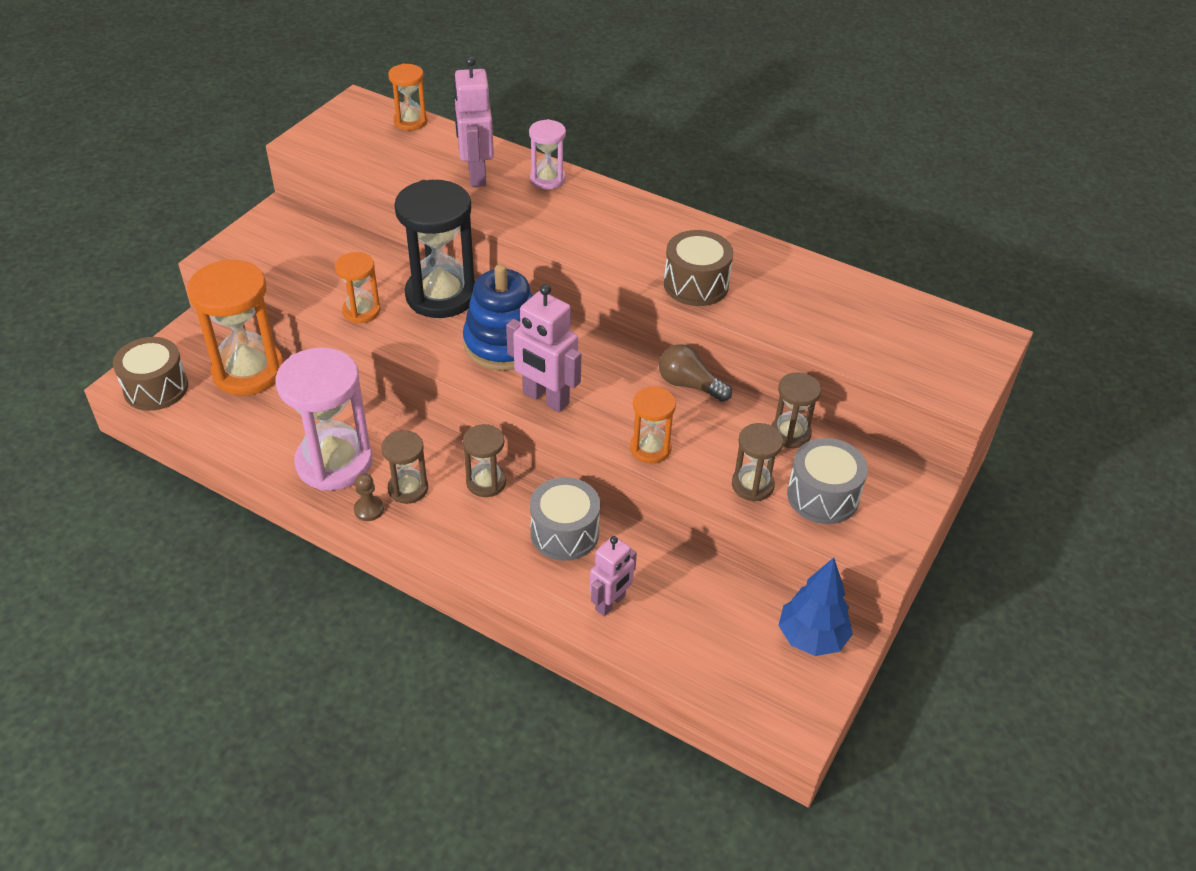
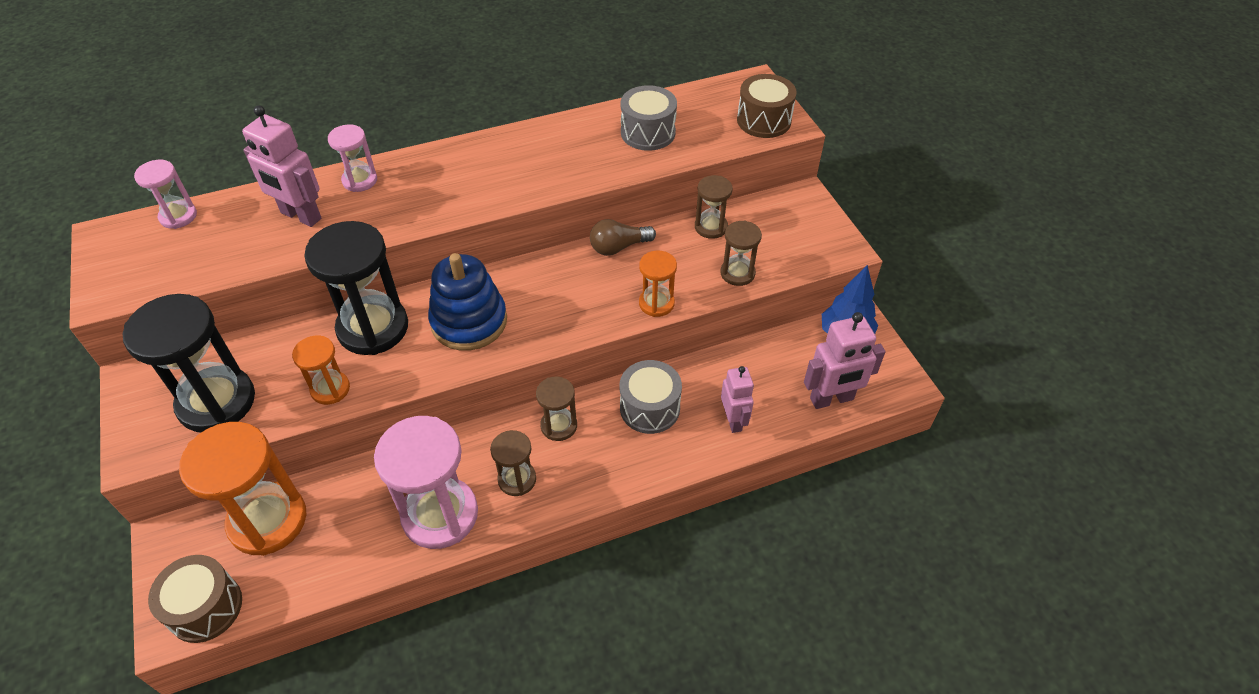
camera: 50 degrees left, 5 degrees up
(296, 263) = (216, 402): none -> black hourglass
(369, 509) = (513, 518): brown pawn -> none
(410, 121) = (178, 216): orange hourglass -> pink hourglass
(545, 398) = (551, 331): pink robot -> pink robot (832, 399)
(696, 284) = (566, 174): brown drum -> brown drum (764, 120)
(822, 496) = (776, 246): grey drum -> grey drum (648, 132)

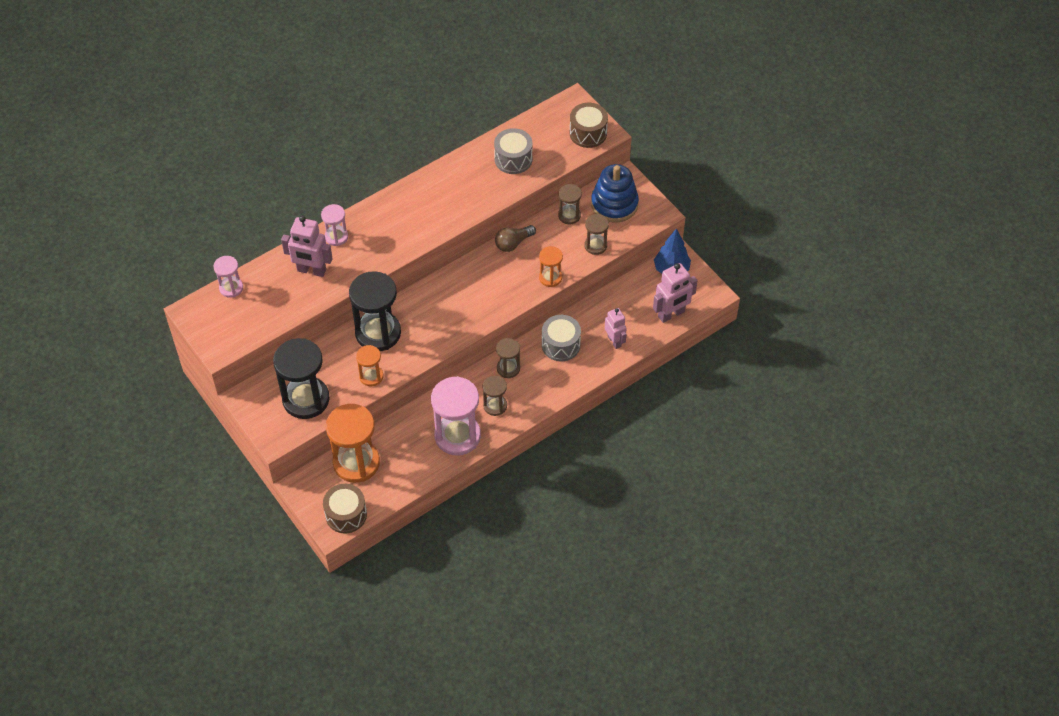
camera: 15 degrees left, 5 degrees up
(469, 321) = (437, 315): blue stacking toy -> blue stacking toy (614, 204)

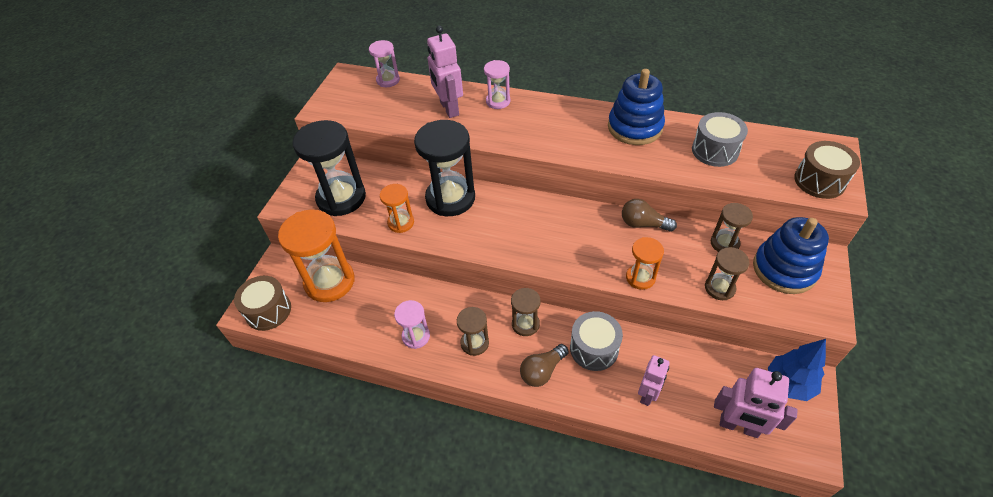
camera: 55 degrees right, 5 degrees down
(449, 181) = (635, 127): none -> blue stacking toy
(457, 436) = (416, 336): pink hourglass -> pink hourglass, size x0.52
(550, 383) = (542, 371): none -> brown light bulb

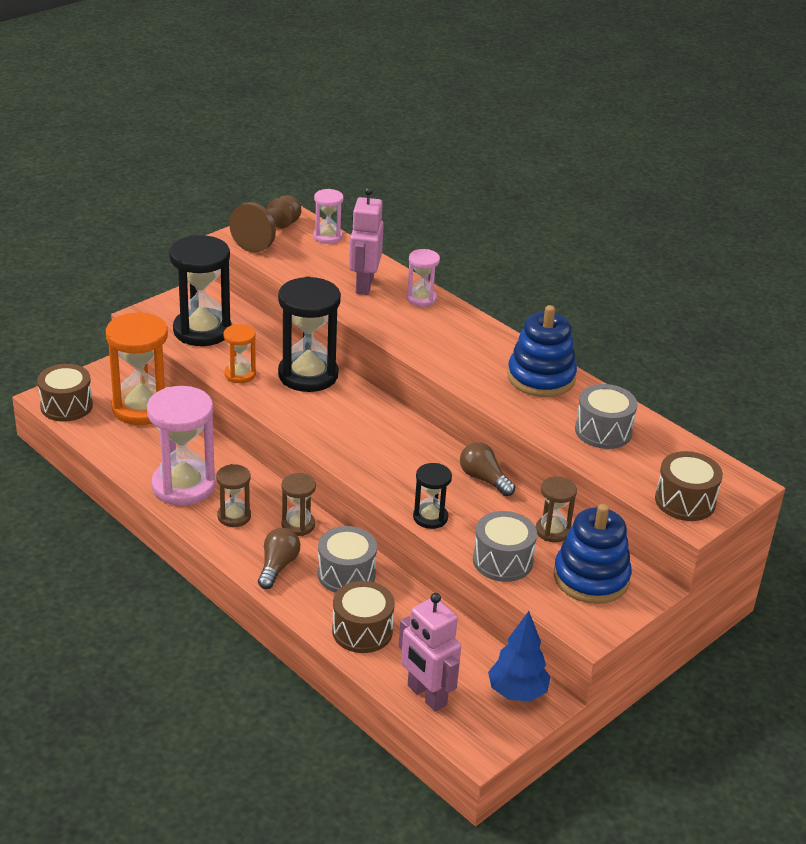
camera: 25 degrees right, 15 degrees down
(344, 98) = (268, 236): none -> brown pawn
(416, 336) = (183, 486): pink hourglass -> pink hourglass, size x1.93
(542, 371) = (278, 566): brown light bulb -> brown light bulb turned 120 degrees clockwise
(640, 278) = (430, 517): orange hourglass -> black hourglass
(647, 394) = (362, 631): pink robot -> brown drum
(719, 288) = (502, 561): brown hourglass -> grey drum

